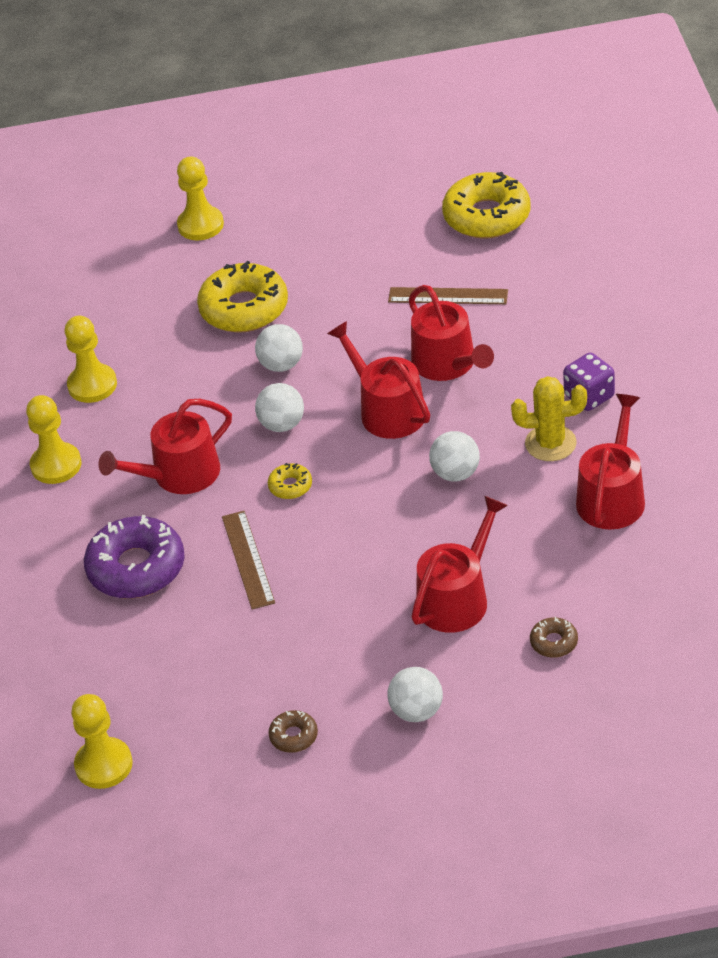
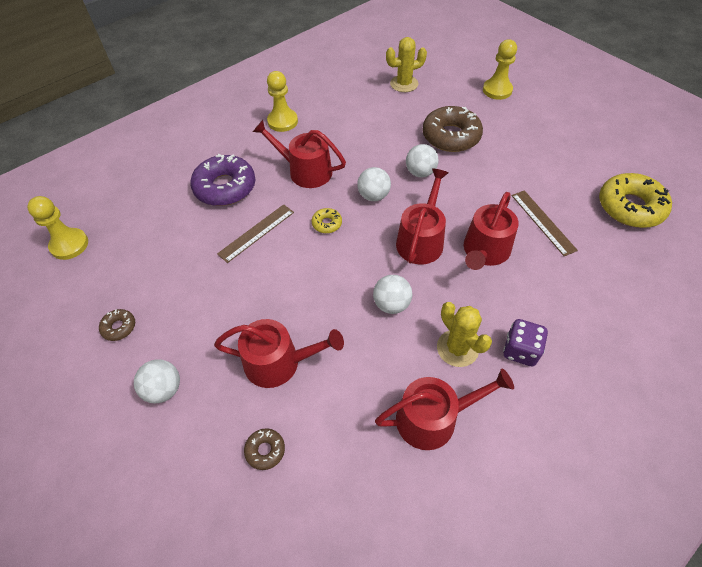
camera: 55 degrees right, 10 degrees up
(92, 385) = (348, 107): yellow pawn -> none
(98, 308) = (404, 84): none -> yellow cactus
(244, 308) = (451, 136): yellow donut -> brown donut

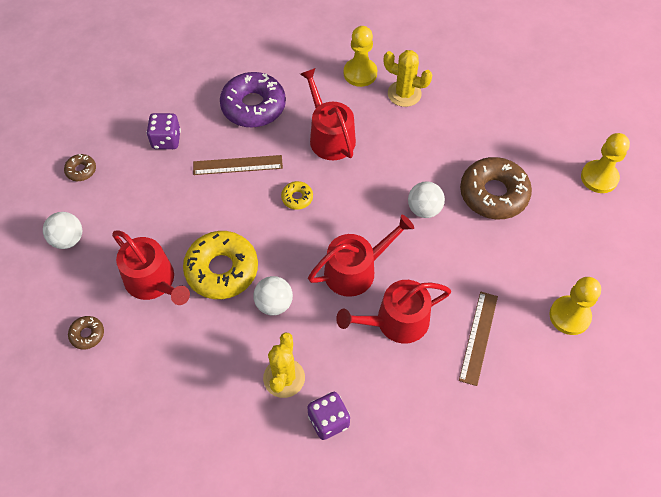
camera: 40 degrees right, 5 degrees up
(69, 245) = (105, 78): yellow pawn -> yellow pawn (569, 316)
(176, 254) = (166, 140): none -> purple dice
(373, 196) = (360, 201): white ball -> none
(404, 84) = (512, 107): yellow cactus -> yellow cactus (404, 94)
(433, 418) = (211, 410): red watering can -> none
(630, 207) = (580, 390): yellow donut -> yellow donut (222, 270)

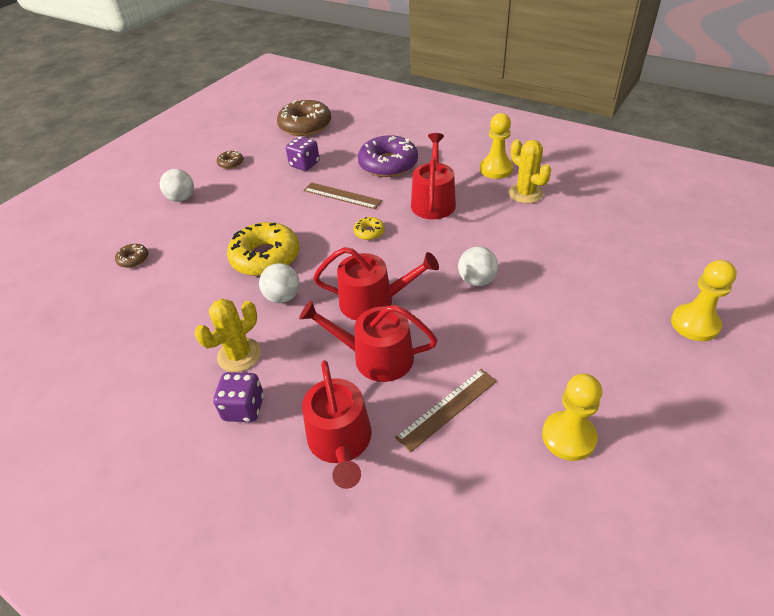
camera: 35 degrees right, 15 degrees down
(153, 281) = (210, 245): red watering can -> red watering can (340, 442)
(493, 194) = (558, 294): brown donut -> brown donut (305, 125)

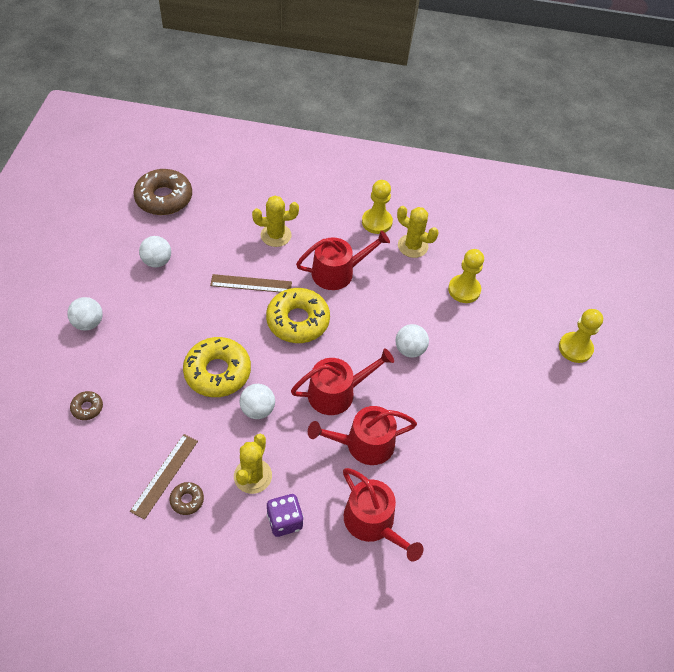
camera: 30 degrees left, 10 degrees up
(231, 163) = (113, 266): brown donut -> brown donut (187, 500)
(269, 166) = (157, 261): none -> white ball
(304, 164) = (193, 252): purple dice -> none
(369, 232) = (298, 321): yellow donut -> yellow donut, size x2.20
(388, 164) = (276, 235): purple donut -> yellow cactus
(433, 201) = (338, 272): red watering can -> red watering can turned 90 degrees clockwise
(447, 408) = (436, 471): brown ruler -> brown ruler (165, 475)
(568, 437) = (523, 466): yellow pawn -> yellow pawn (464, 290)

